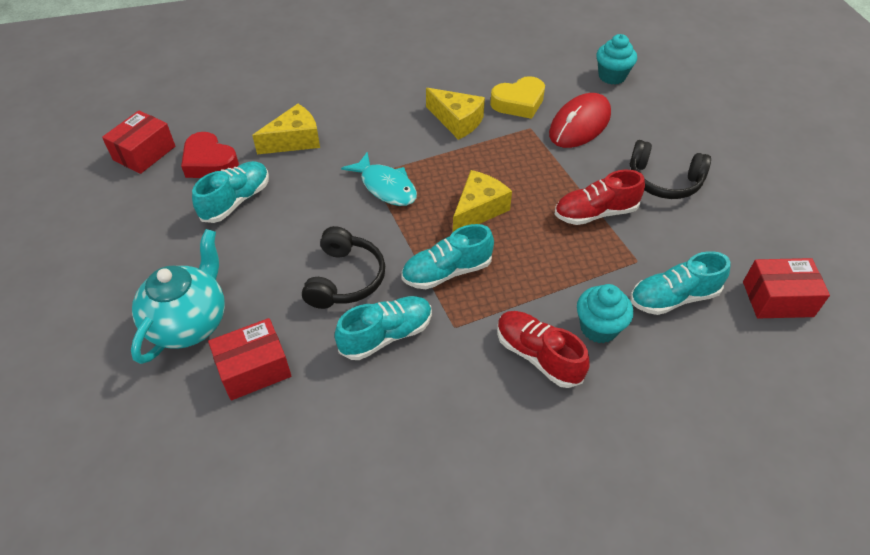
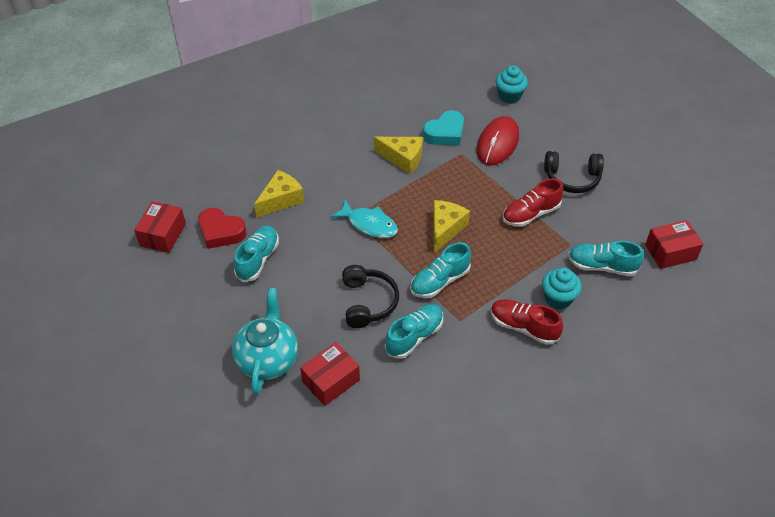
camera: 15 degrees left, 0 degrees up
(518, 103) = (445, 133): yellow heart -> turquoise heart
(673, 298) = (601, 266): turquoise shoe -> turquoise shoe turned 45 degrees clockwise

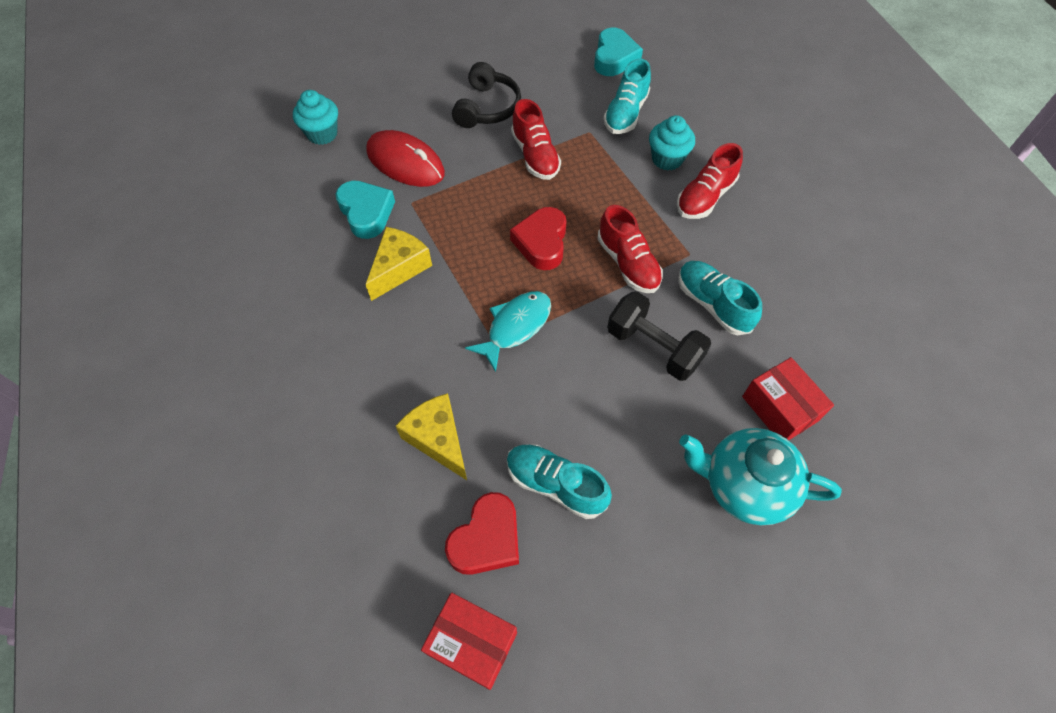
camera: 80 degrees left, 10 degrees up
(368, 302) = (653, 347): black headphones -> black dumbbell
(439, 281) = (628, 264): turquoise shoe -> red shoe
(445, 229) = (541, 242): yellow cheese -> red heart
(670, 252) = (614, 58): red box -> turquoise heart

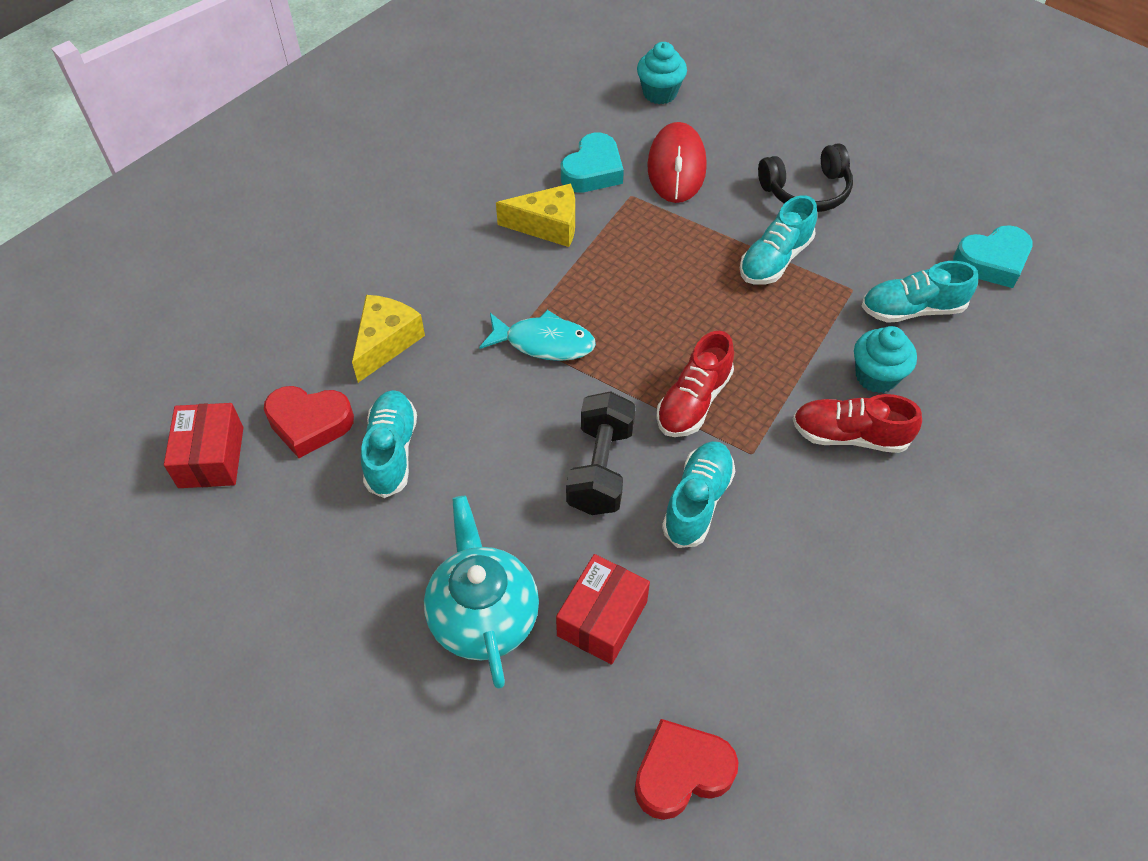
camera: 60 degrees right, 5 degrees down
(535, 156) = (774, 259): red shoe -> turquoise shoe
(541, 242) = (663, 317): red heart -> red heart (681, 772)

